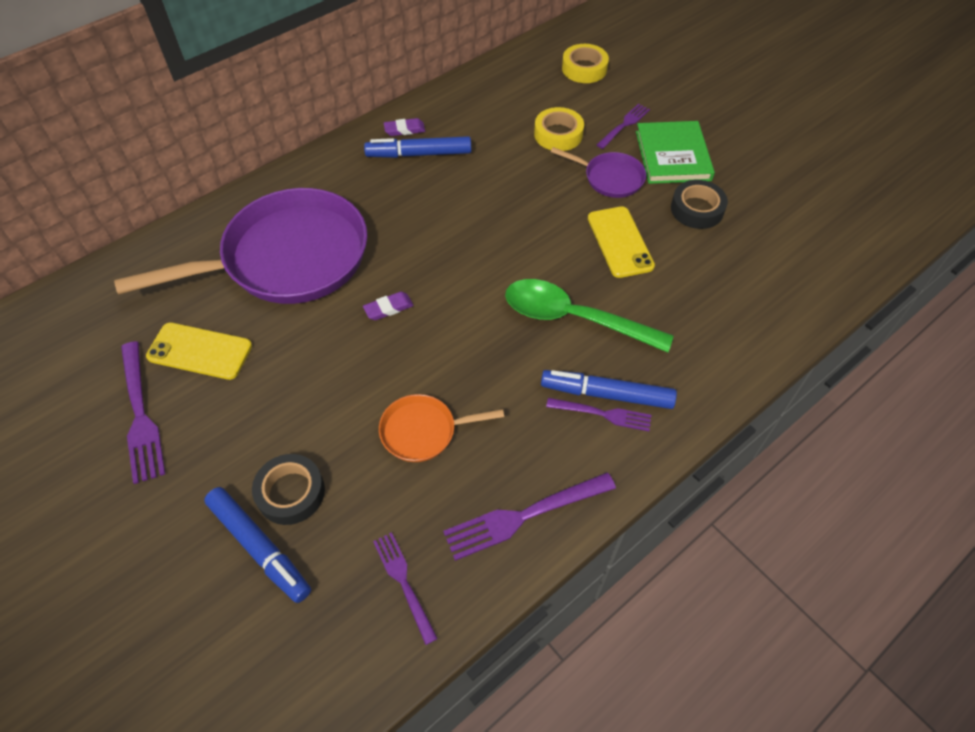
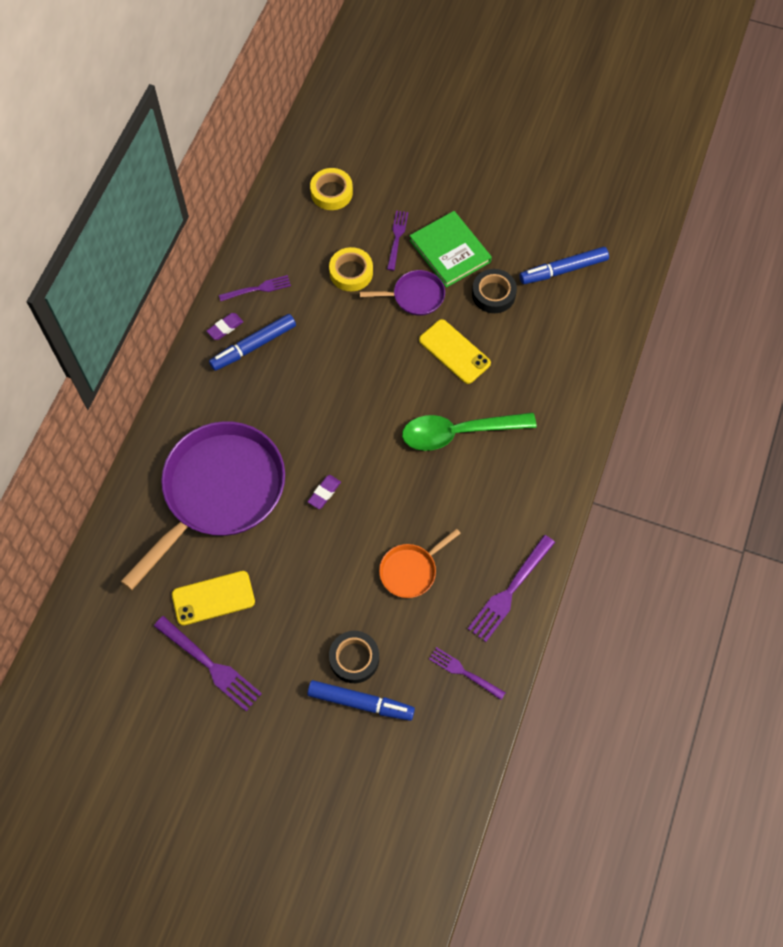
camera: 30 degrees left, 10 degrees up
(603, 414) = (518, 495): purple fork -> purple fork (258, 289)
(606, 394) = (513, 480): blue marker -> blue marker (563, 270)

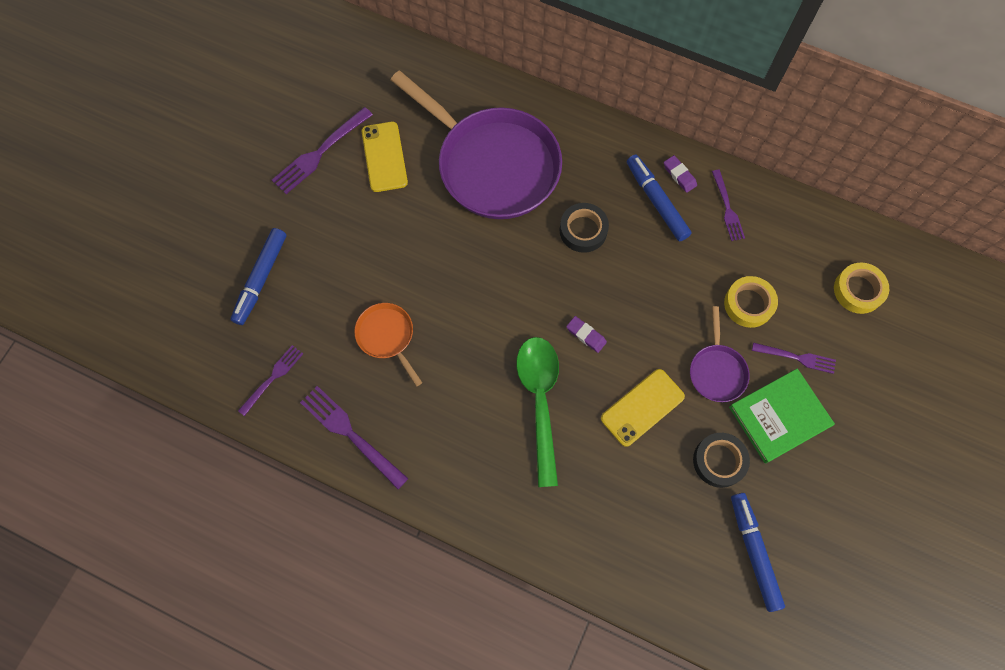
camera: 95 degrees right, 5 degrees up
(324, 493) = (482, 260): purple eraser -> purple eraser (586, 335)
(354, 658) = (305, 276): black tape -> black tape (583, 230)

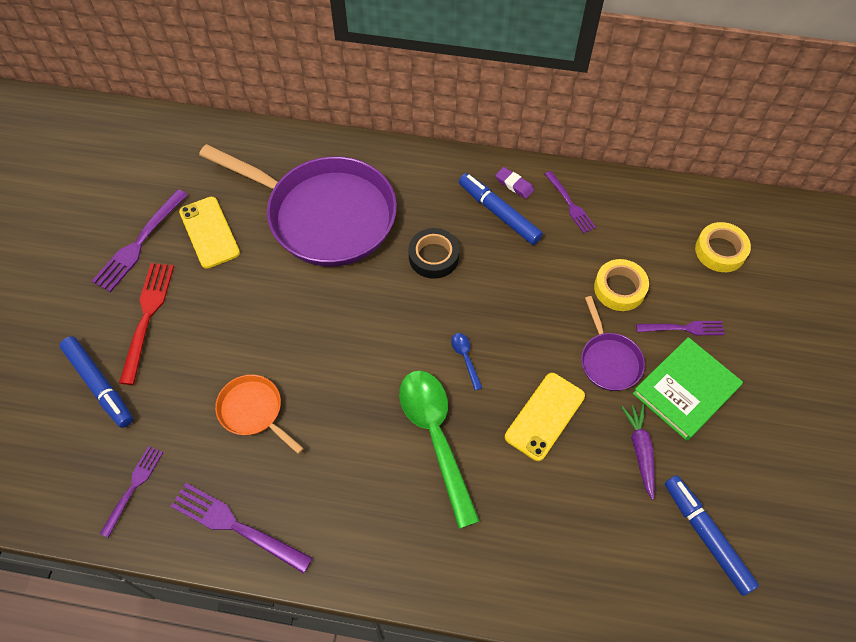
camera: 15 degrees left, 10 degrees down
(261, 279) = (99, 385): blue marker -> blue marker turned 45 degrees counterclockwise
(313, 226) = (147, 317): none -> red fork
(586, 335) = (465, 358): purple eraser -> blue spoon
(719, 461) = (640, 451): black tape -> purple carrot

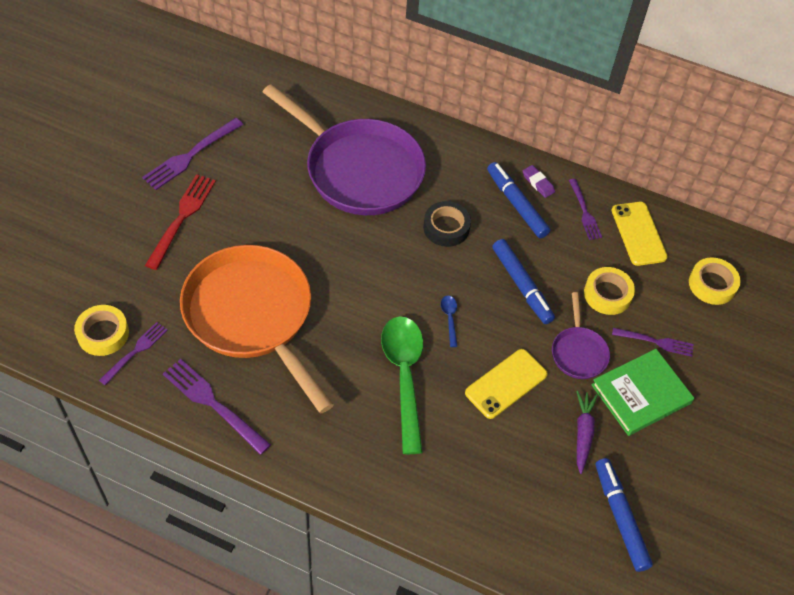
camera: 10 degrees right, 5 degrees down
(91, 476) = (103, 333): none -> yellow tape
(99, 385) = (128, 263): blue marker -> blue marker (522, 285)
(209, 232) = (253, 160): yellow phone -> yellow phone (638, 233)
(253, 411) = (252, 316): orange pan -> orange pan, size x2.23

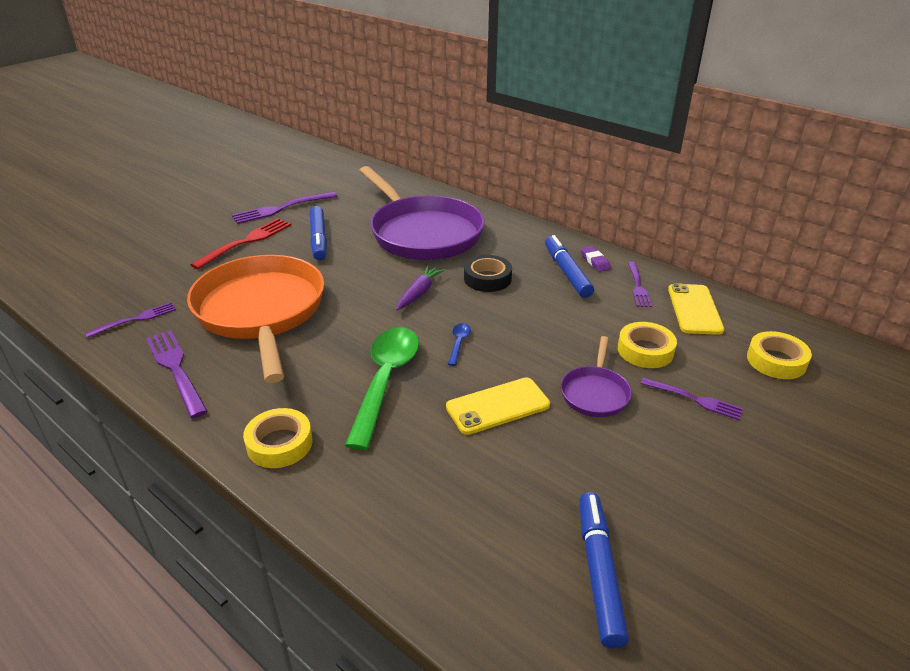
camera: 20 degrees right, 20 degrees down
(103, 333) = (117, 303): yellow tape -> yellow tape (279, 444)
(522, 285) = (549, 329): blue marker -> blue marker (319, 239)
(583, 433) = (576, 469): purple carrot -> purple carrot (419, 293)
(641, 394) = (663, 444): green book -> none

